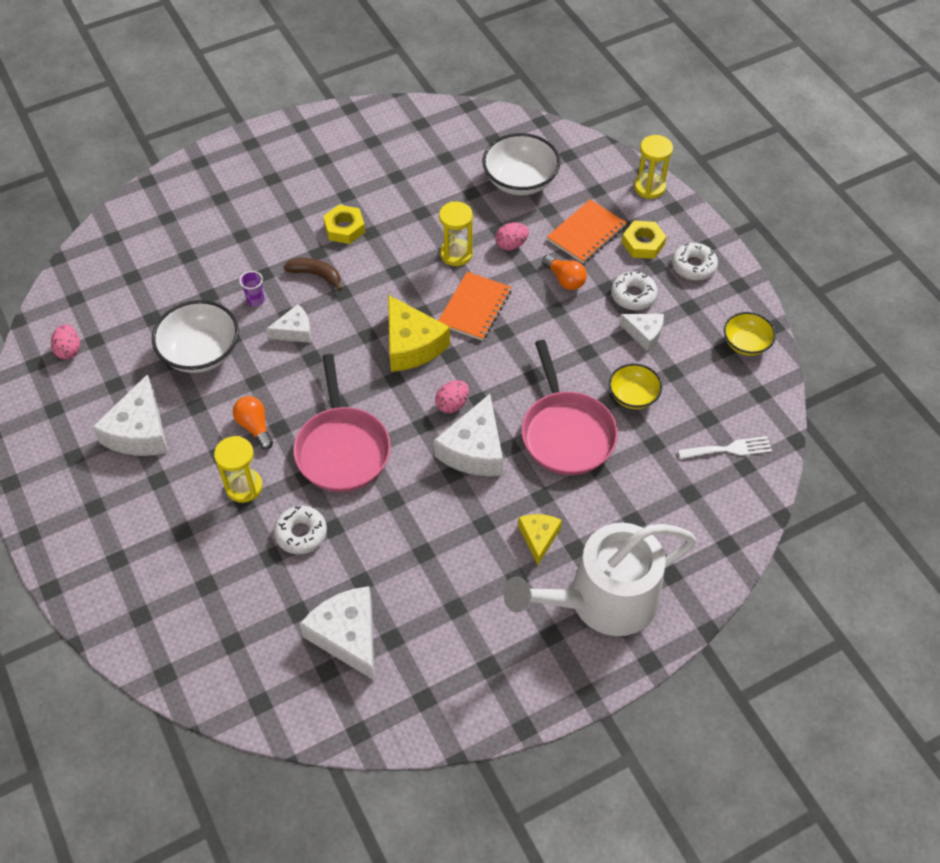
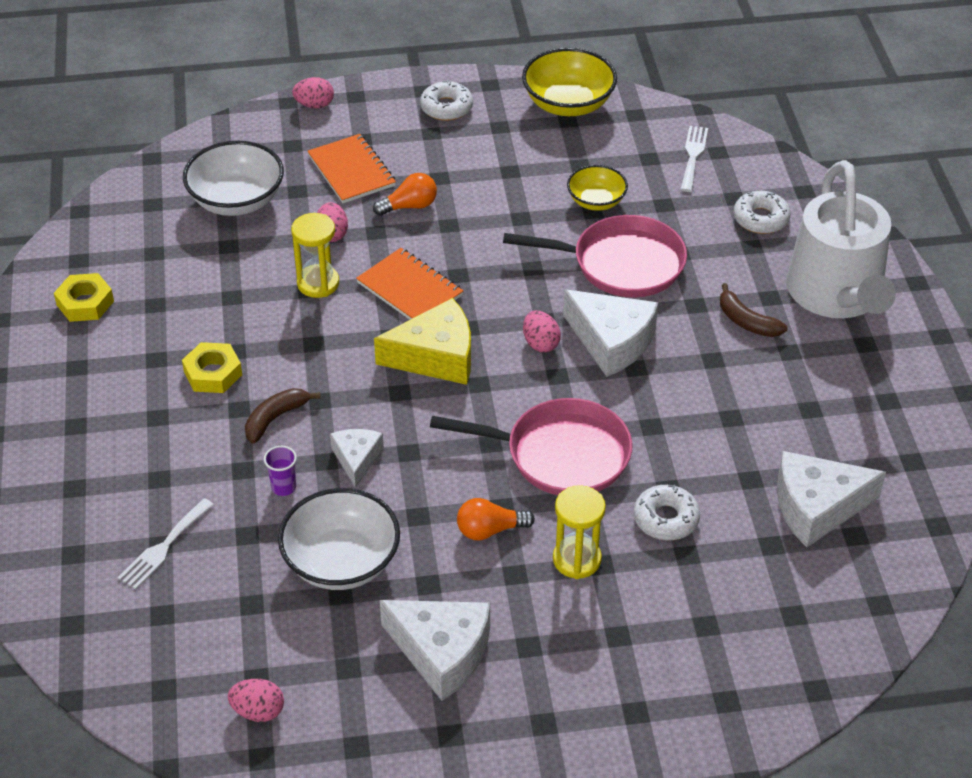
camera: 70 degrees left, 10 degrees down
(185, 258) = (164, 547): none -> white fork
(538, 538) = (746, 321): yellow cheese -> brown banana
(633, 295) = (461, 162): white donut -> white donut (760, 219)
(643, 243) = (393, 134): yellow nut -> yellow nut (85, 303)
(644, 333) = (518, 169): white cheese -> none
(649, 187) = (314, 105): yellow hourglass -> pink egg
(746, 343) = (568, 104): yellow bowl -> yellow bowl, size x1.64

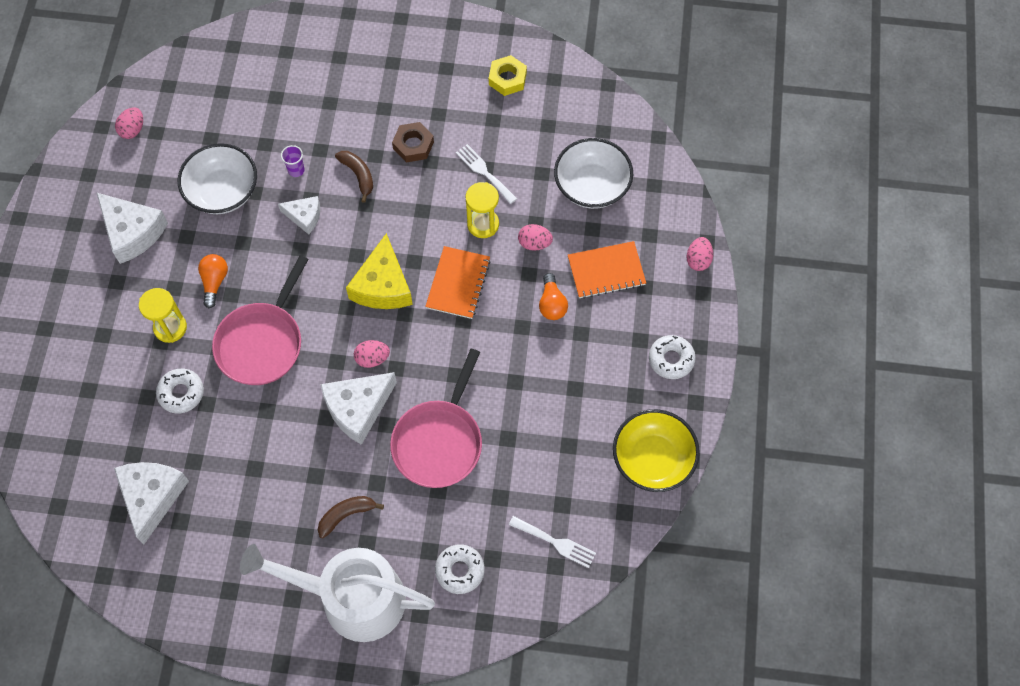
camera: 105 degrees right, 20 degrees up
(164, 547) = (272, 98): white fork -> white fork (484, 172)
(213, 373) = (413, 145): yellow nut -> brown nut
(409, 289) = (458, 283): orange notebook -> orange notebook turned 45 degrees counterclockwise
(441, 652) = (132, 232): white cheese -> white cheese turned 90 degrees counterclockwise
(596, 201) = (519, 445): yellow bowl -> none

